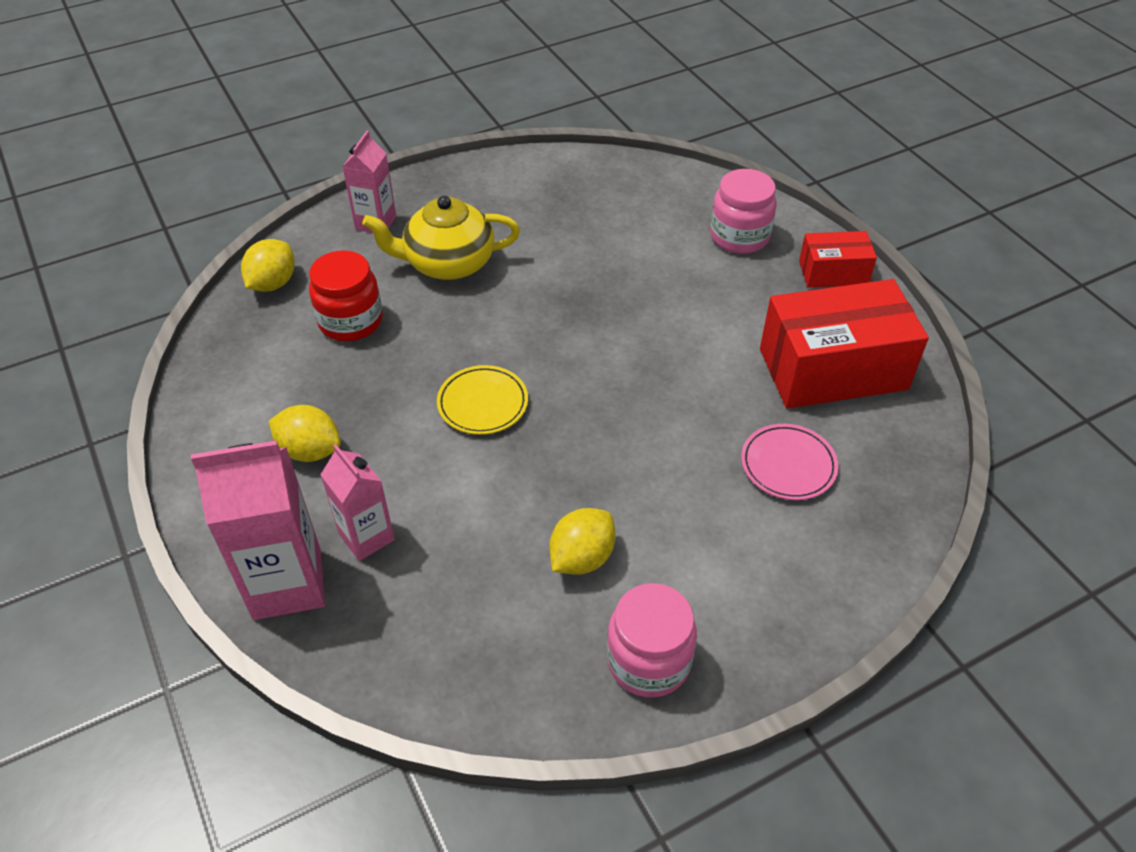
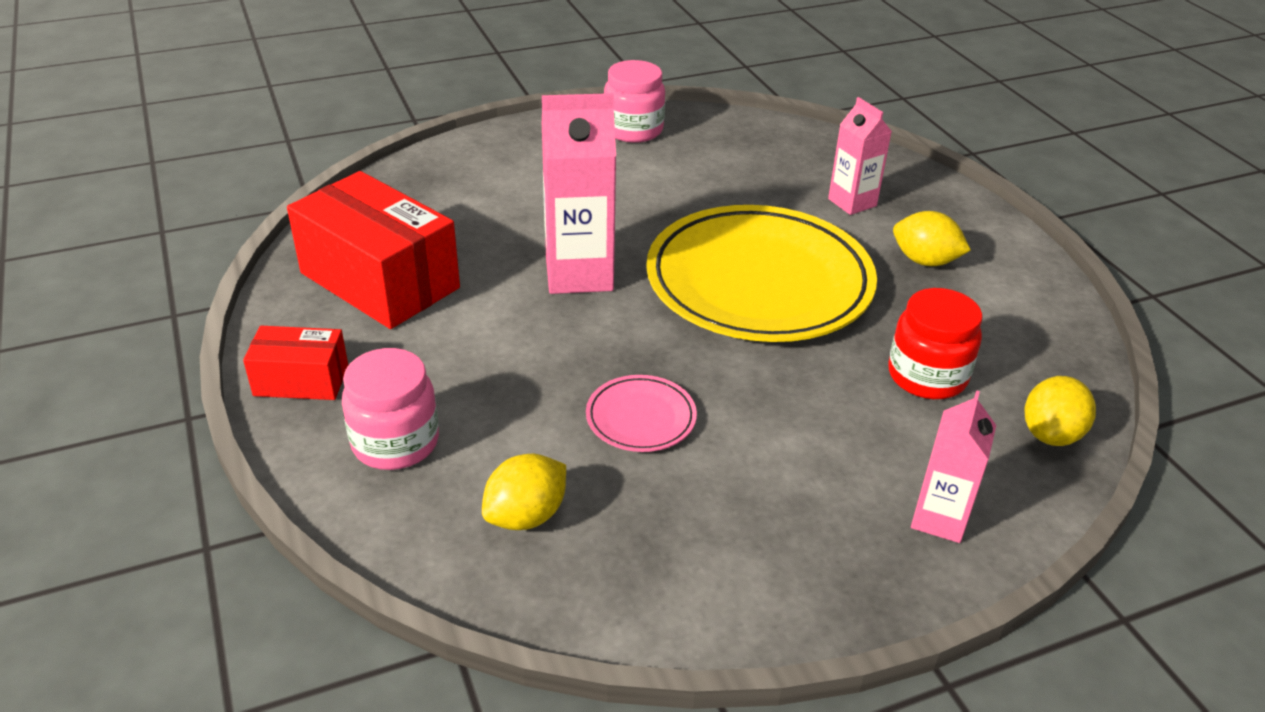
camera: 175 degrees left, 10 degrees down
(287, 584) = (907, 183): pink carton -> pink carton (579, 274)
(448, 263) = (817, 441): yellow teapot -> none
(483, 403) = (759, 283): yellow plate -> yellow plate, size x2.39
(582, 558) = (672, 178): yellow lemon -> yellow lemon (526, 516)
(788, 465) = (474, 214): pink plate -> pink plate (641, 418)
(833, 369) = (380, 280): red box -> red box turned 45 degrees clockwise

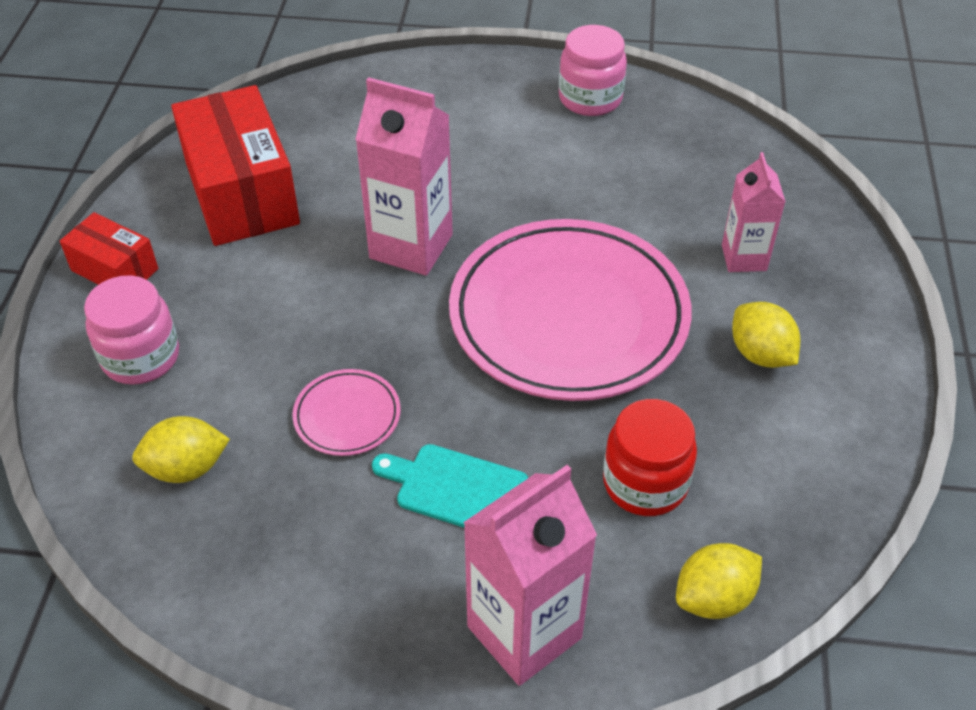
camera: 30 degrees right, 10 degrees up
(759, 283) = (568, 317): yellow plate -> pink plate
(786, 437) = (456, 489): none -> turquoise cutting board
(939, 518) = (524, 632): pink carton -> pink carton, size x1.64

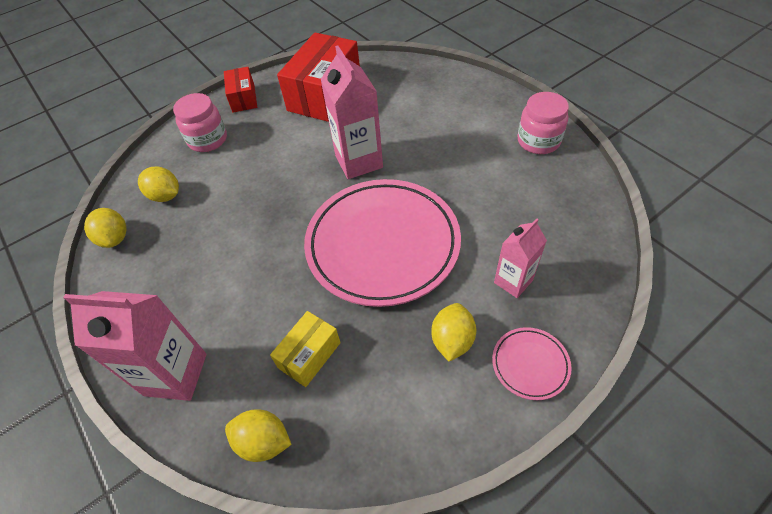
camera: 50 degrees right, 5 degrees up
(188, 574) = (115, 238): none -> yellow lemon
(347, 416) = (239, 219): pink plate -> pink plate (530, 364)
(456, 489) = (235, 286): turquoise cutting board -> none
(645, 483) = (309, 355): red jar -> yellow box

